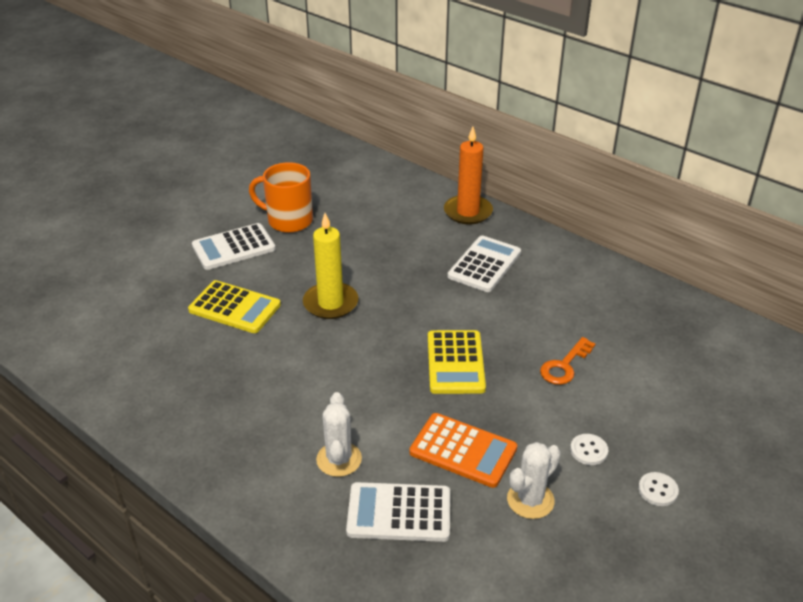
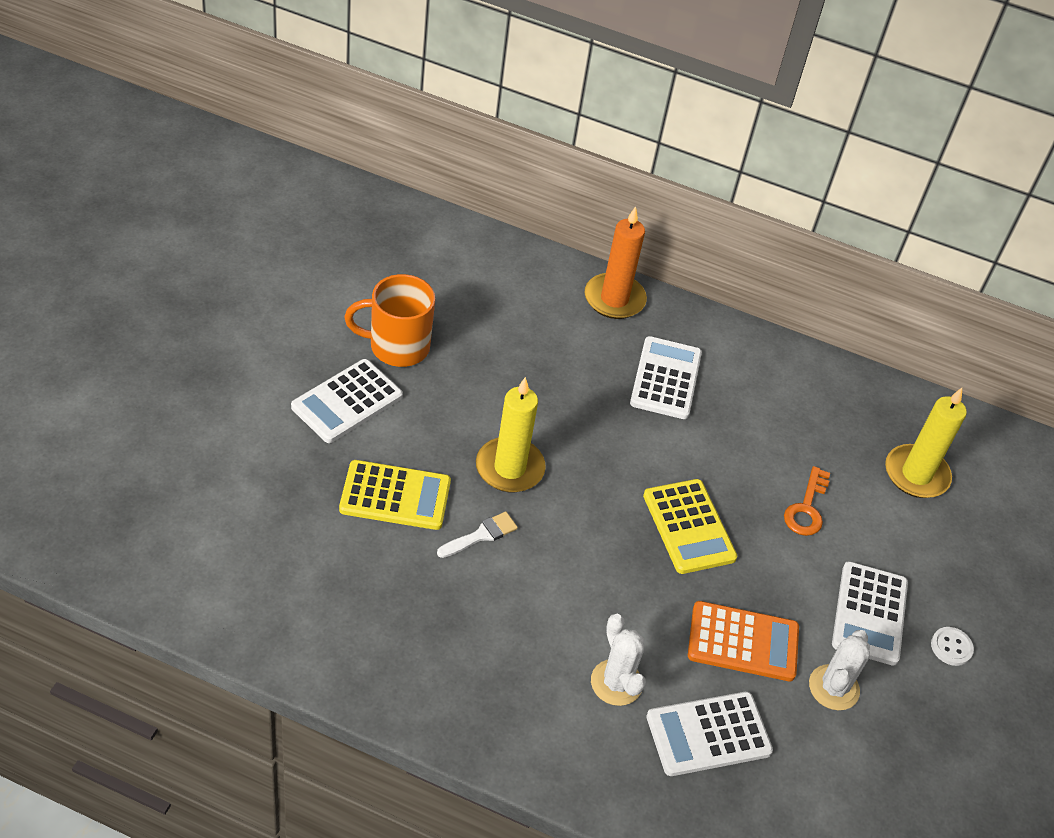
camera: 25 degrees left, 10 degrees up
(285, 342) = (481, 535): none -> white brush
(588, 450) = (869, 614): white button -> white calculator
(676, 357) = (916, 474): none -> yellow candle

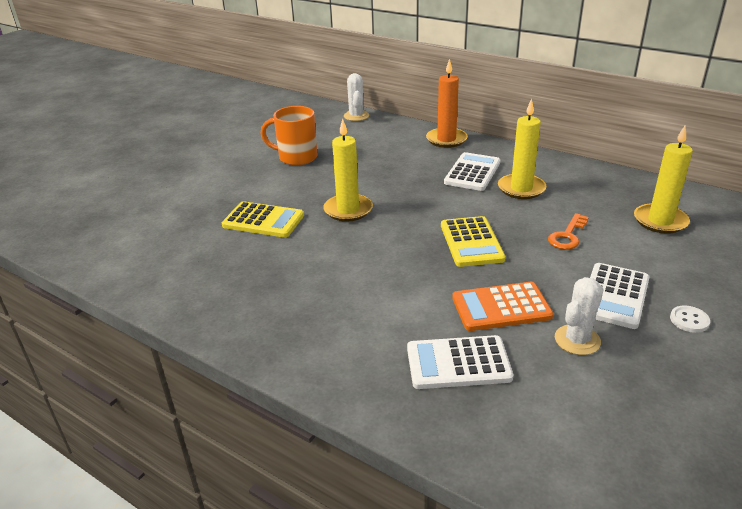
camera: 20 degrees right, 15 degrees down
(347, 401) = (253, 179): white calculator -> none
(481, 535) = (314, 241): white brush -> none
(616, 683) = (388, 325): white cactus -> white cactus (356, 116)
(737, 413) = (521, 189): none -> yellow candle
(743, 642) = (501, 307): orange calculator -> orange calculator turned 150 degrees clockwise

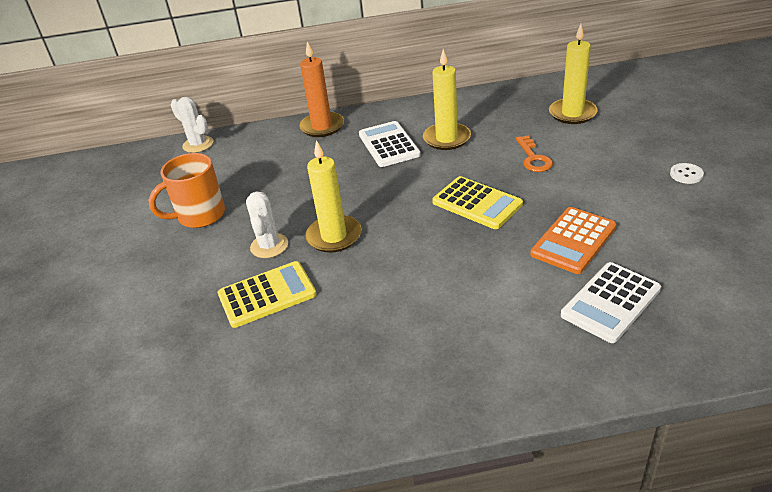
camera: 40 degrees left, 5 degrees up
(577, 340) = (651, 231): white cactus -> white cactus (269, 246)
(614, 296) = (625, 185): white calculator -> none

